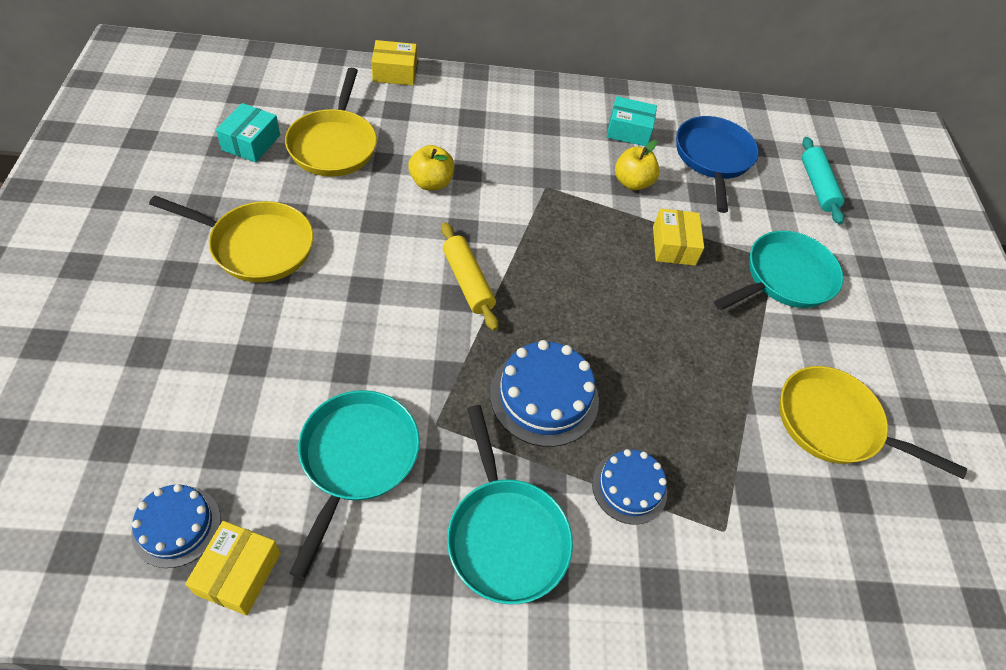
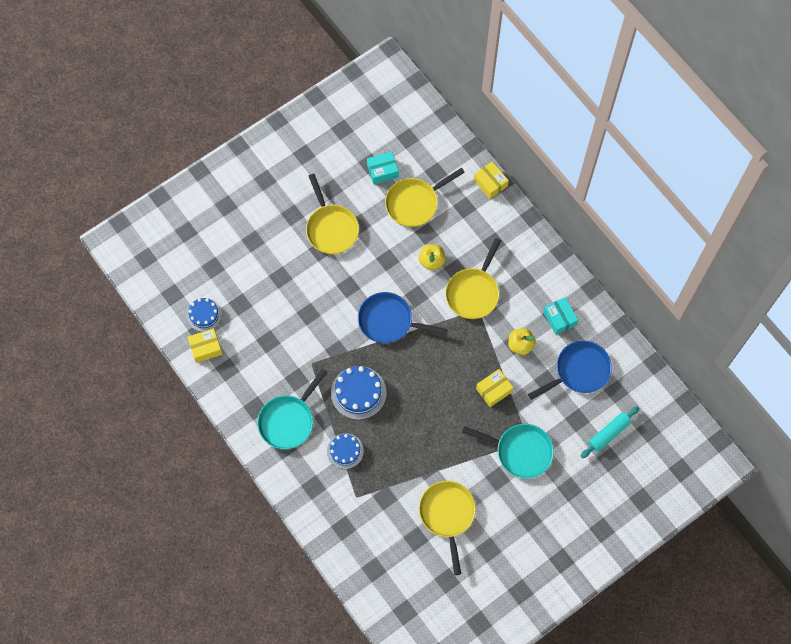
camera: 60 degrees right, 15 degrees up
(357, 459) = (274, 348): turquoise pan -> none
(468, 282) = (389, 321): yellow rolling pin -> blue pan
(517, 175) = (473, 292): none -> yellow pan

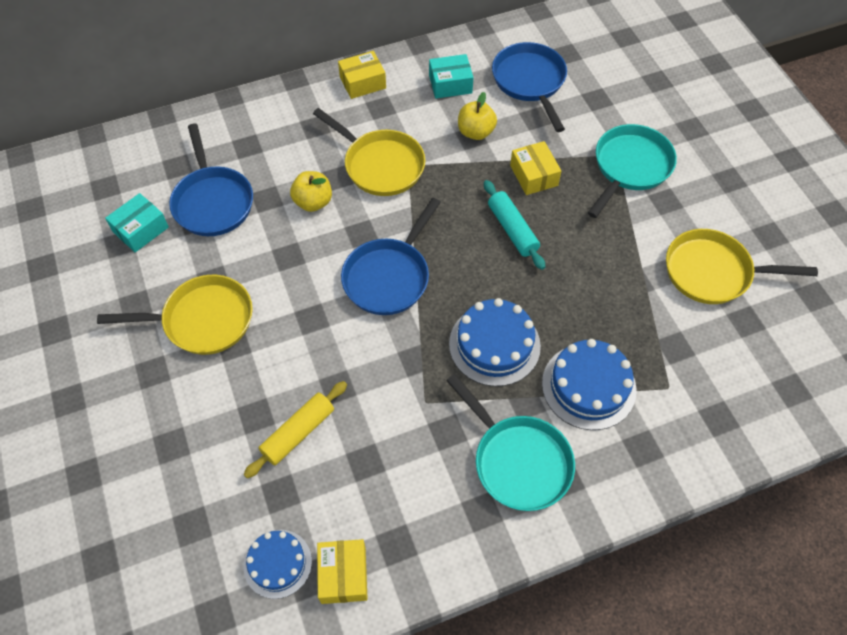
camera: 75 degrees left, 10 degrees down
(276, 302) = (298, 433): none -> yellow rolling pin
(345, 451) = (588, 386): blue cake -> blue cake, size x1.54
(382, 171) = (141, 229): turquoise box -> turquoise box turned 45 degrees clockwise
(415, 203) = (212, 202): yellow pan -> blue pan
(490, 183) = (225, 110): yellow box -> yellow box (363, 82)
(609, 434) = (622, 73): turquoise rolling pin -> turquoise rolling pin (512, 229)

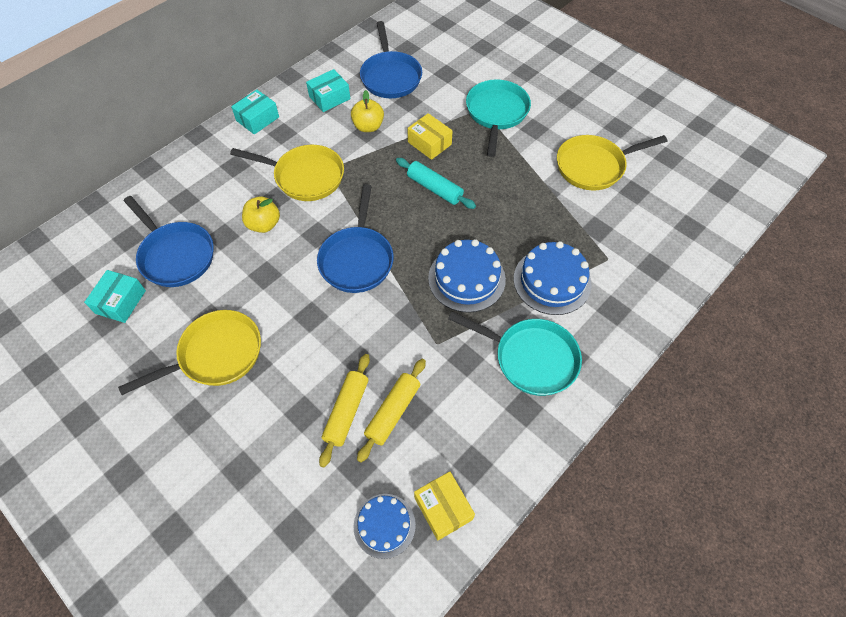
camera: 25 degrees left, 0 degrees up
(344, 454) = (393, 412): none -> yellow rolling pin
(363, 82) = (257, 119): yellow box -> turquoise box
(530, 82) = (390, 76): blue pan -> blue pan turned 150 degrees counterclockwise

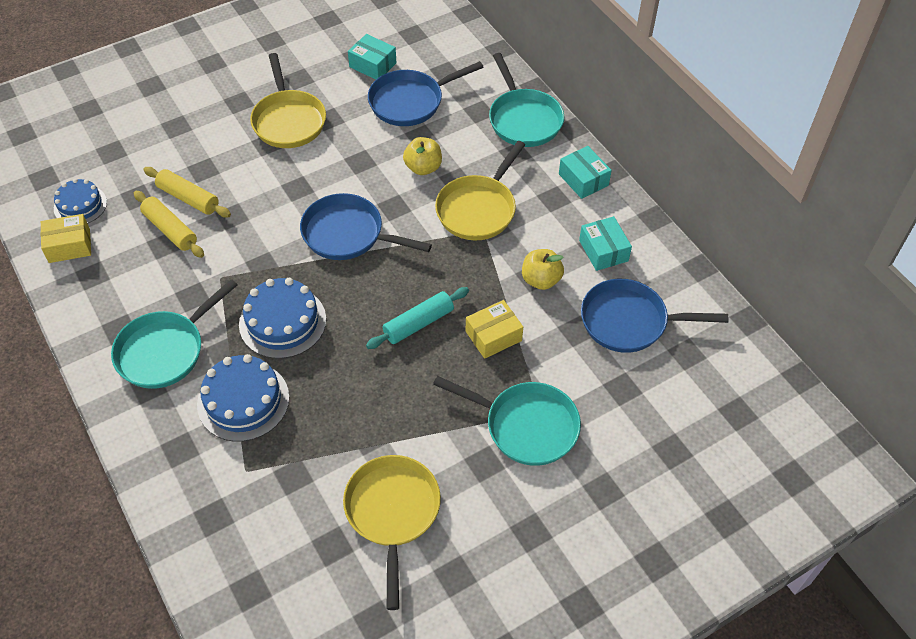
camera: 105 degrees right, 5 degrees down
(191, 167) = (523, 119): none -> turquoise pan

